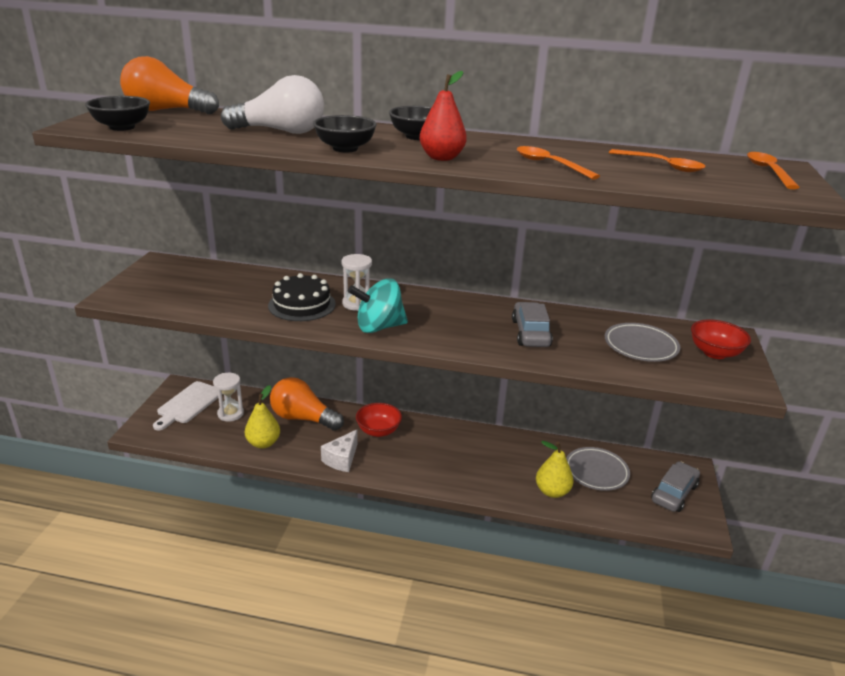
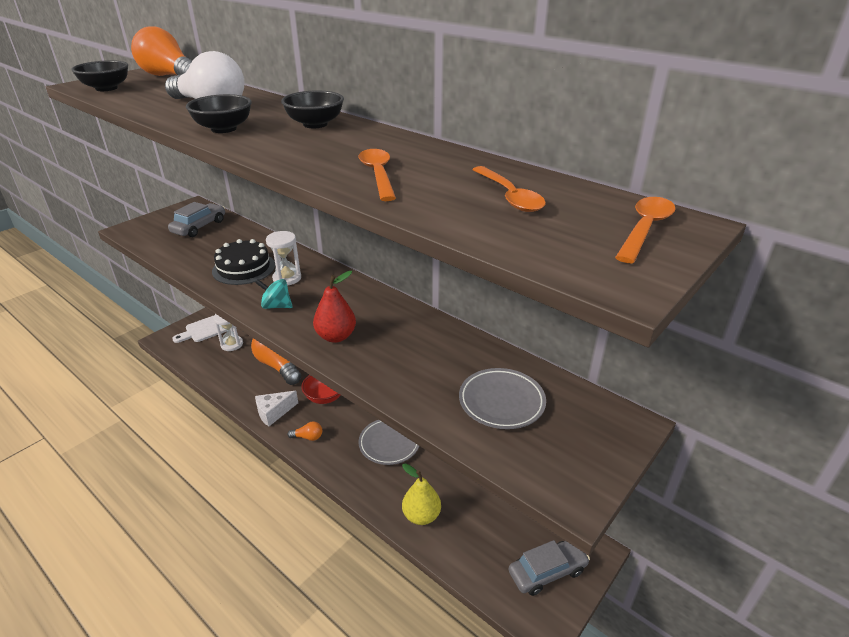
camera: 30 degrees right, 5 degrees up
(263, 443) = (231, 377): yellow pear -> none
(379, 327) = (276, 306): turquoise spinning top -> turquoise spinning top, size x0.62
(396, 468) = (308, 437): none -> orange light bulb
(441, 158) = (286, 151): red pear -> red pear (336, 336)
(530, 333) = (403, 351): grey car -> grey car (199, 227)
(596, 471) = (484, 513): grey plate -> grey plate (389, 443)
(714, 353) = (581, 438): red bowl -> none

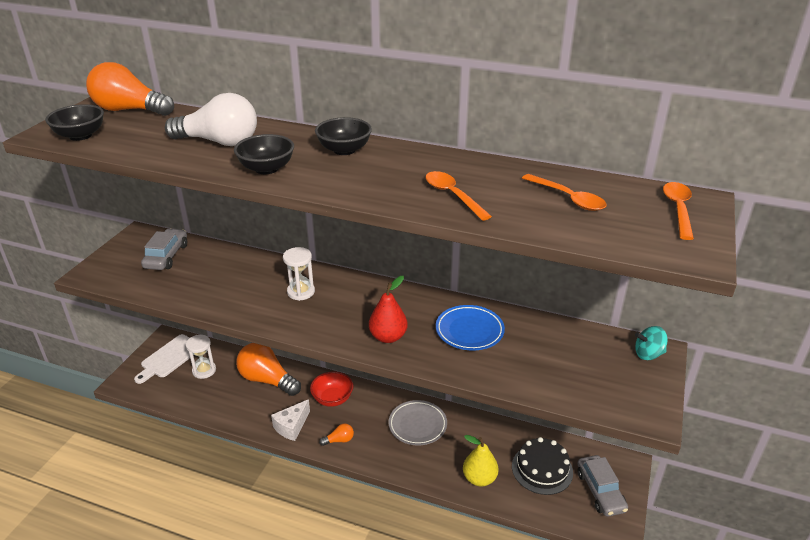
camera: 20 degrees left, 0 degrees up
(244, 268) = (250, 291): black cake -> black cake (542, 469)
(276, 306) = (312, 321): turquoise spinning top -> turquoise spinning top (648, 354)
(423, 349) = (469, 331): none -> blue plate
(501, 402) = (558, 359): grey plate -> none
(547, 571) = (600, 491): grey car -> grey car turned 120 degrees clockwise

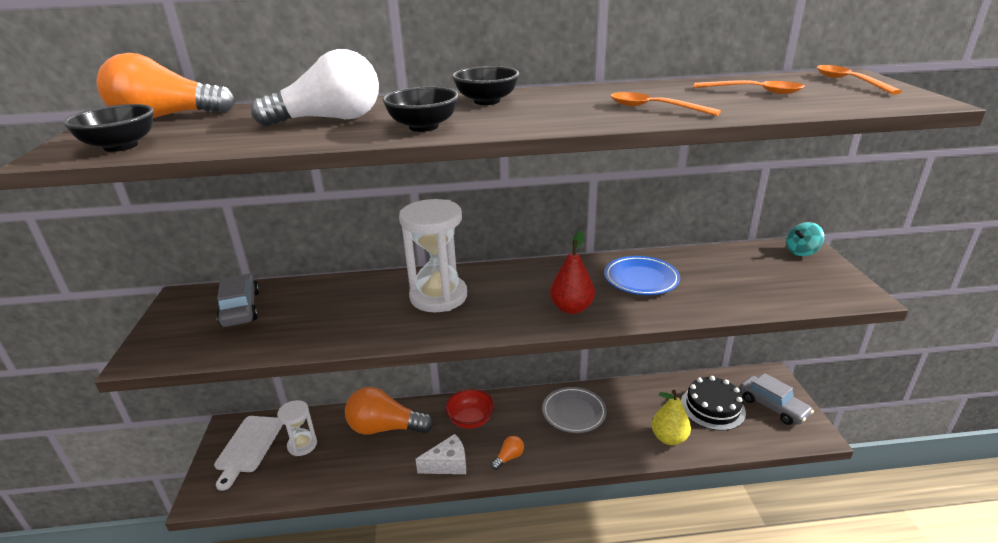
camera: 25 degrees left, 5 degrees down
(292, 426) = (448, 464): white cheese -> white cheese turned 120 degrees counterclockwise
(301, 292) = (438, 296): white hourglass -> white hourglass, size x1.75

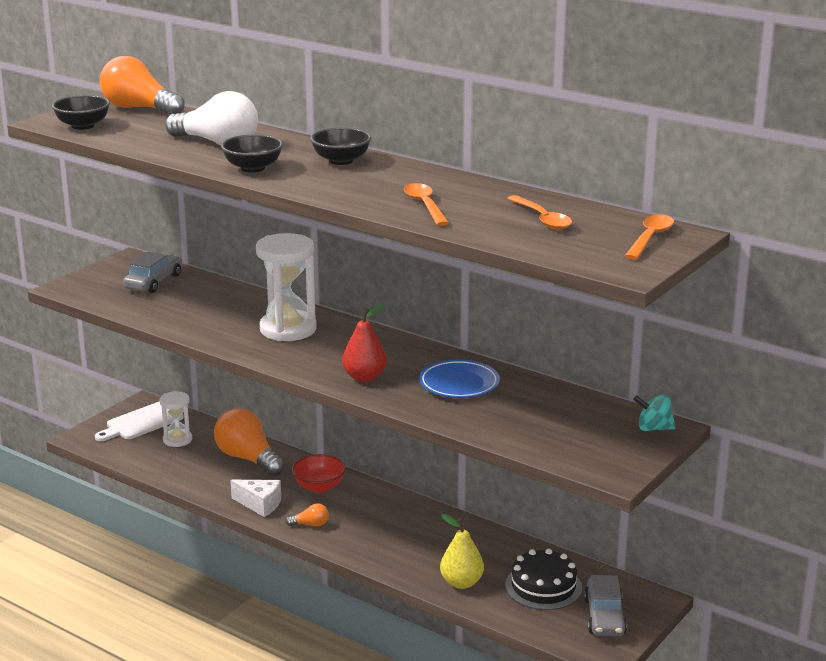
camera: 40 degrees right, 5 degrees down
(574, 412) = (411, 525): grey plate -> none

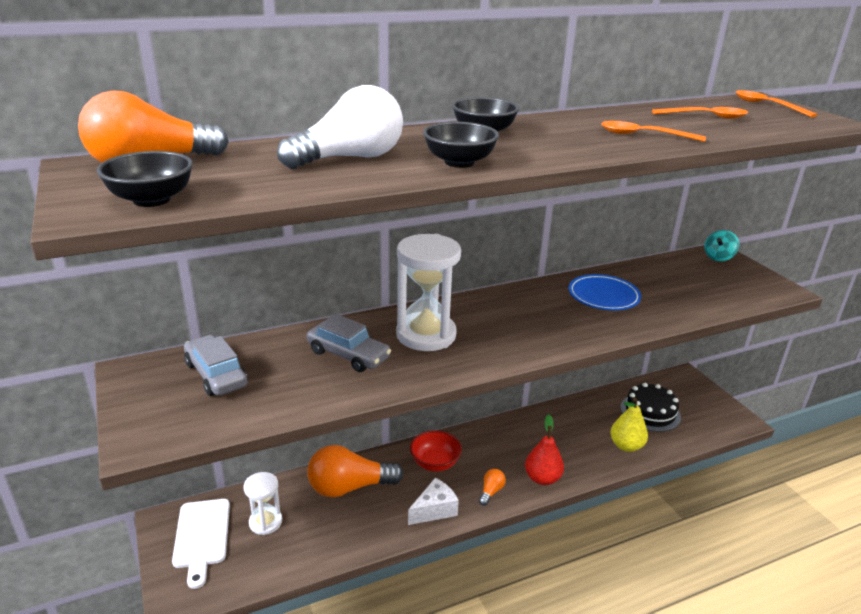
camera: 60 degrees left, 5 degrees up
(364, 377) = (560, 330): red pear -> red pear (542, 478)
(604, 616) = (698, 403): grey car -> grey car (348, 355)

